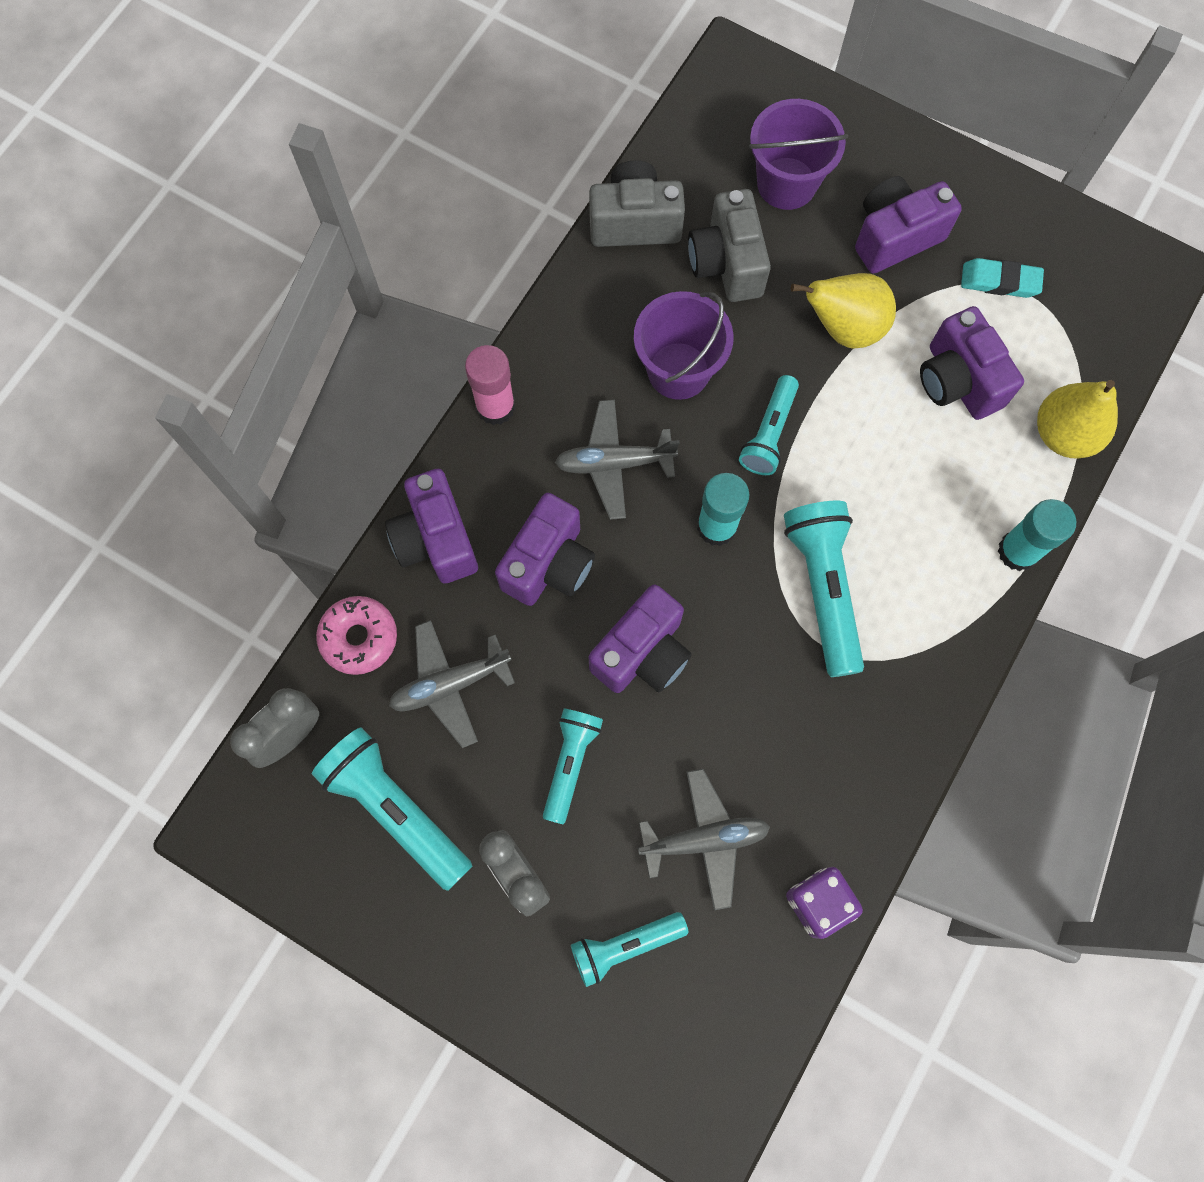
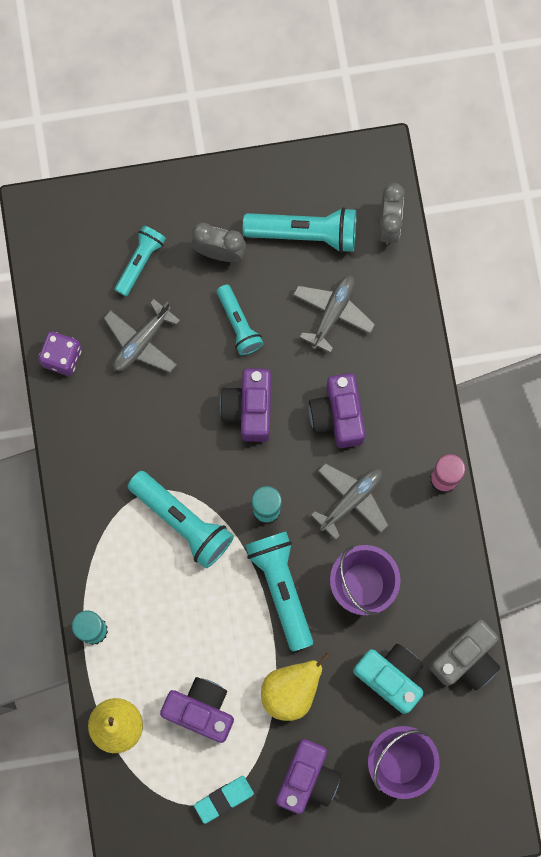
camera: 140 degrees right, 5 degrees up
(359, 638) = (400, 298): pink donut -> none
(436, 540) = (408, 380): purple camera -> none
(727, 263) = (390, 677): grey camera -> turquoise camera
(769, 434) = (281, 588): turquoise flashlight -> turquoise flashlight, size x1.58

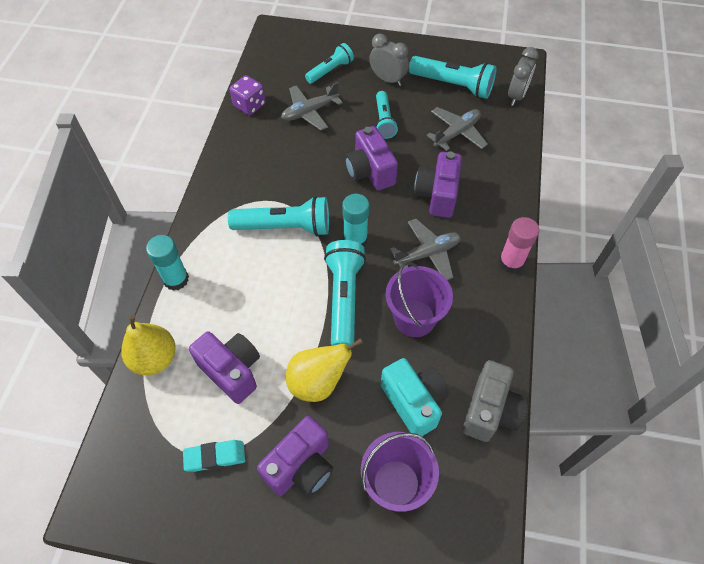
camera: 20 degrees right, 20 degrees down
(182, 521) = (285, 227): turquoise flashlight -> turquoise flashlight turned 60 degrees counterclockwise
(249, 409) = (370, 171): purple camera -> purple camera turned 45 degrees counterclockwise
(466, 659) = (490, 411): grey camera -> grey camera turned 45 degrees counterclockwise

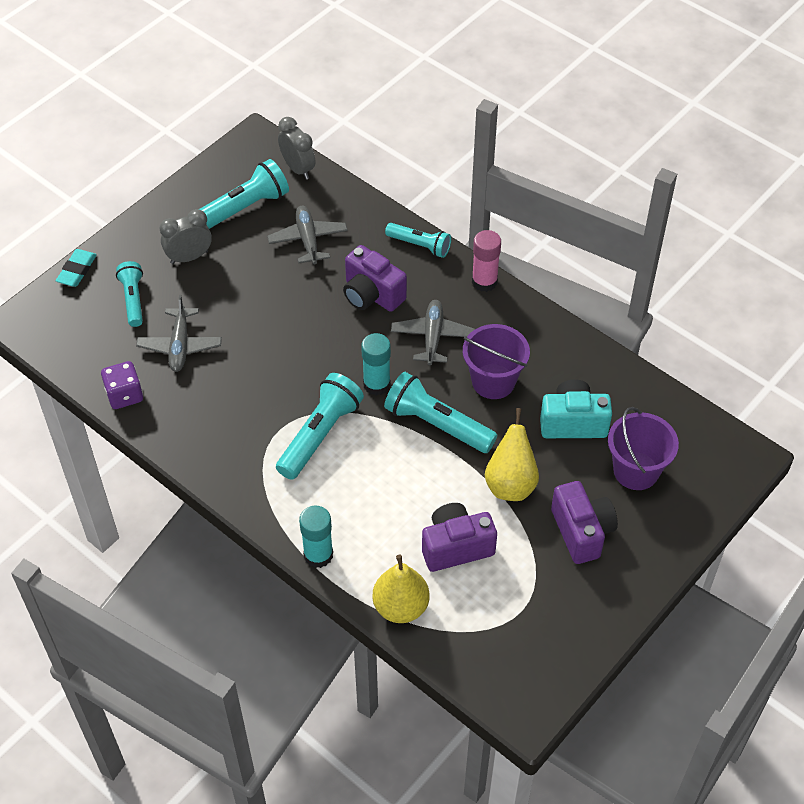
camera: 60 degrees left, 5 degrees down
(215, 457) = (534, 594): turquoise eraser -> turquoise eraser (77, 270)
(370, 171) = (302, 333): purple camera -> none
(384, 121) = (245, 289): turquoise flashlight -> turquoise flashlight (420, 245)
(490, 411) = (613, 374): grey camera -> none

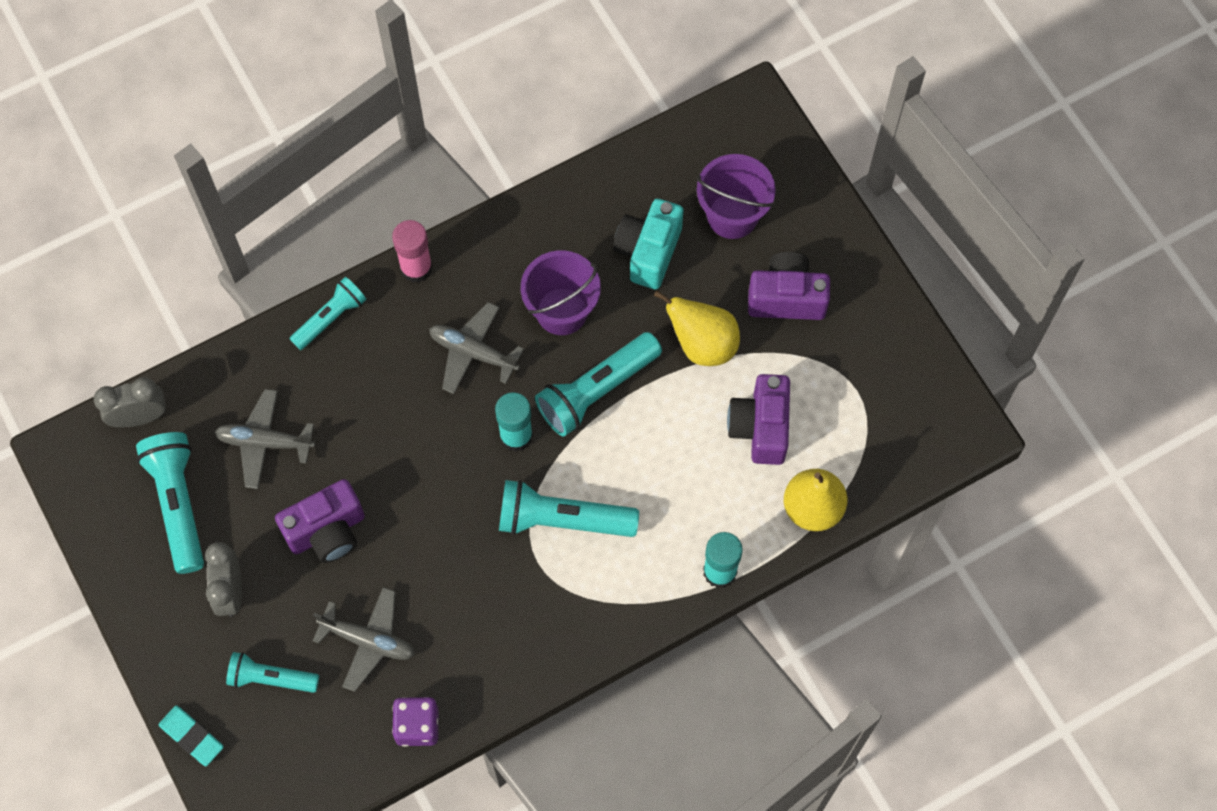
camera: 70 degrees left, 15 degrees up
(320, 434) = (562, 520): turquoise flashlight -> turquoise flashlight turned 45 degrees counterclockwise
(372, 295) = (383, 397): purple camera -> purple camera (327, 531)

